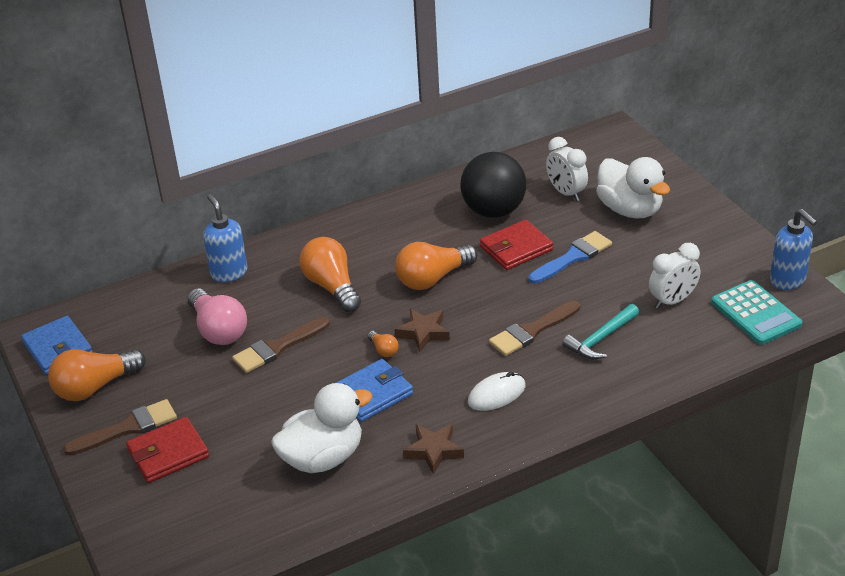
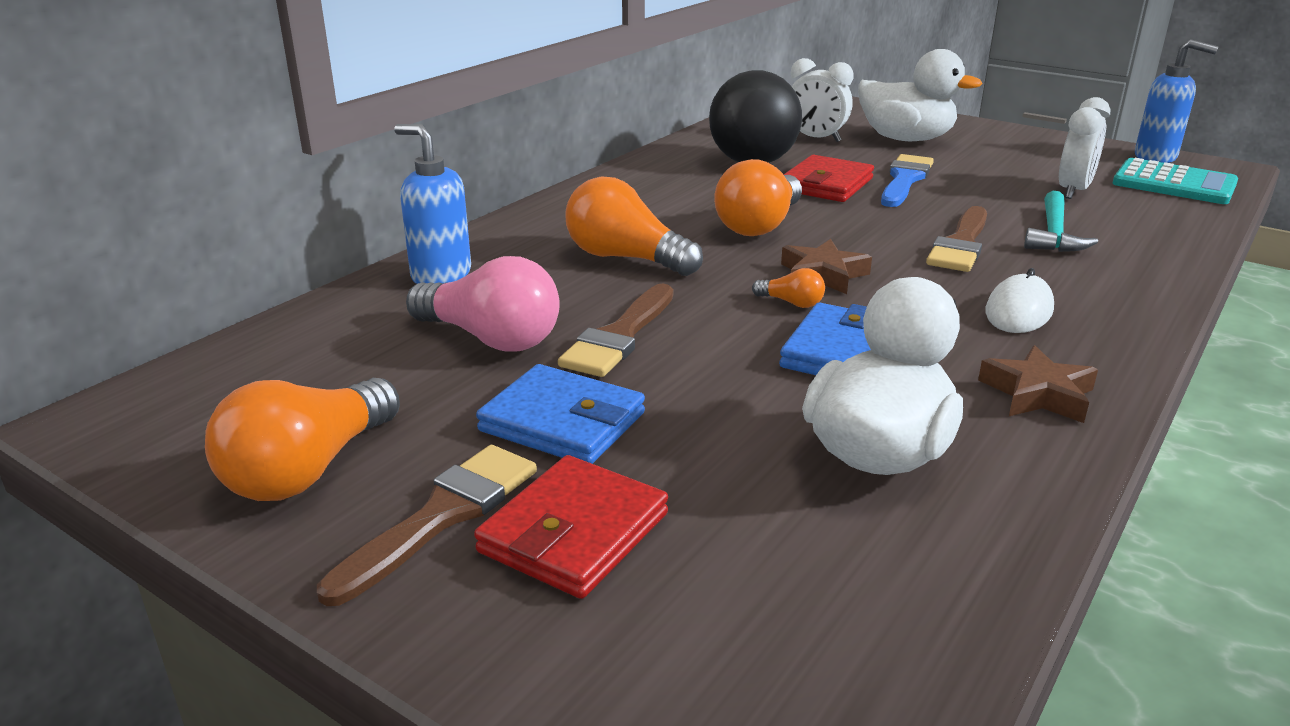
camera: 30 degrees left, 10 degrees down
(58, 348) = (175, 433): blue wallet -> blue wallet (562, 422)

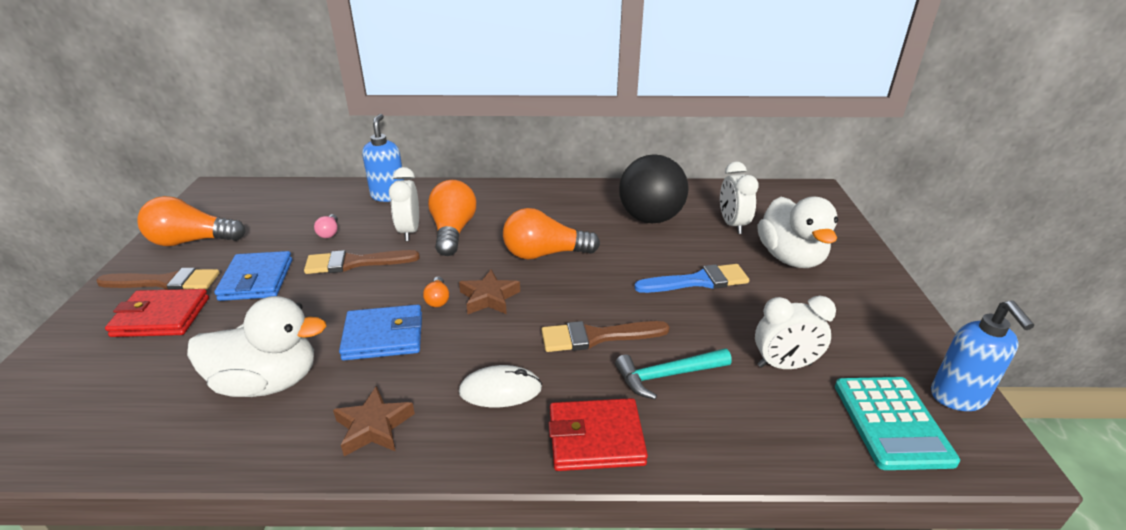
camera: 55 degrees right, 5 degrees up
(491, 338) = (329, 232): pink light bulb -> pink light bulb, size x0.45
(582, 283) = (409, 231): none -> white clock
(826, 184) = (645, 255): red wallet -> red wallet (596, 438)

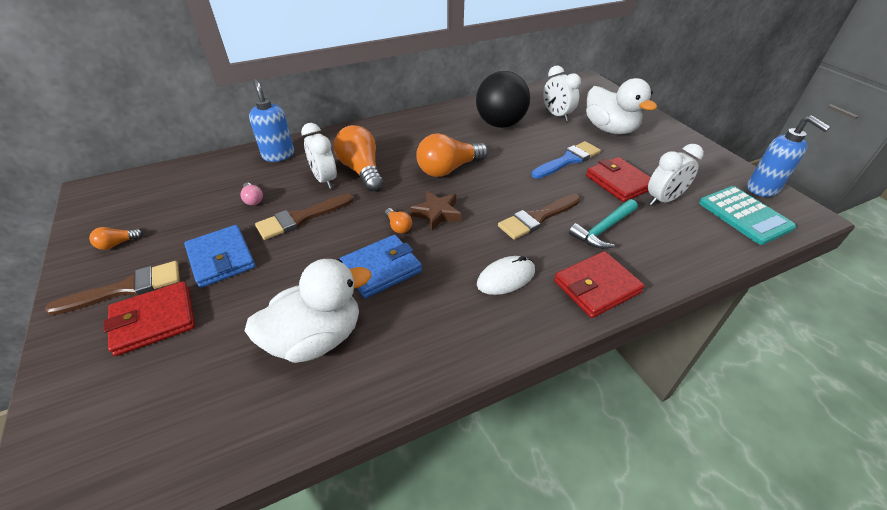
camera: 25 degrees left, 10 degrees up
(192, 241) = (117, 244): orange light bulb -> orange light bulb, size x0.45
(374, 427) = (438, 338): brown star -> none
(742, 326) = (619, 182): none -> red wallet

